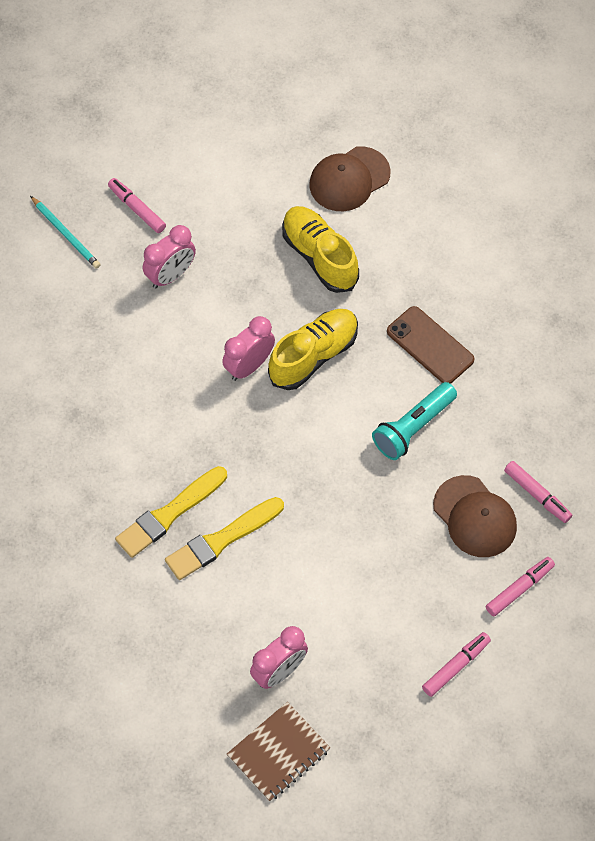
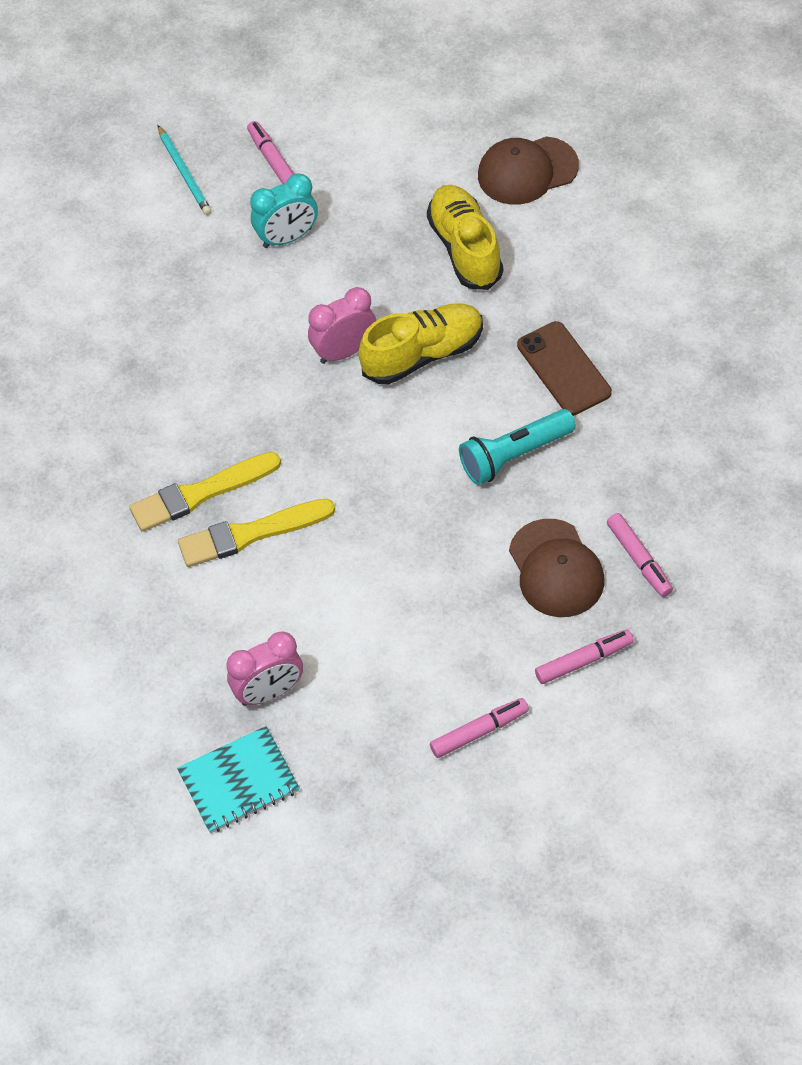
camera: 20 degrees right, 5 degrees down
(171, 275) = (287, 238): pink clock -> turquoise clock
(278, 753) = (239, 782): brown notebook -> turquoise notebook

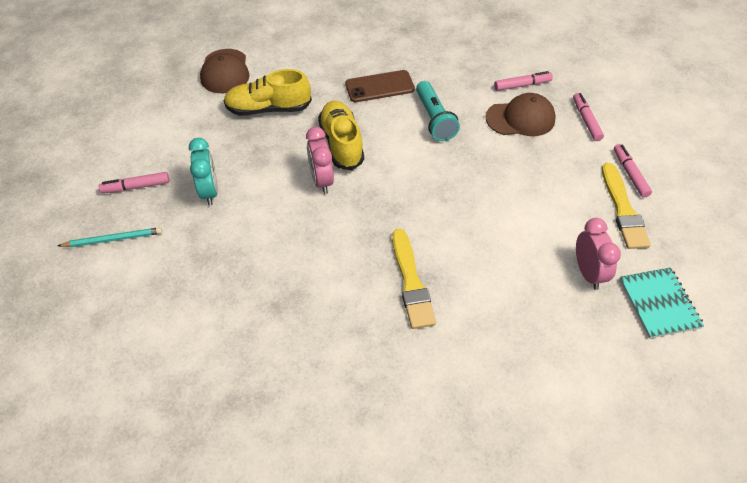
camera: 80 degrees left, 5 degrees down
(251, 534) = (455, 259): yellow brush -> yellow brush (623, 209)

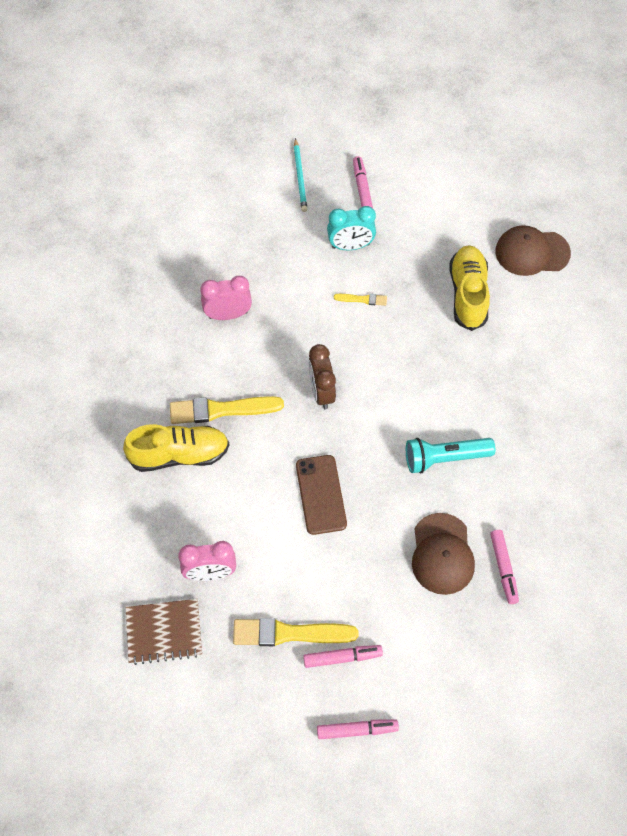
camera: 95 degrees right, 10 degrees up
(274, 179) = (362, 299): none -> yellow brush
(321, 180) = (357, 341): pink clock -> pink clock (228, 314)
(341, 144) = (410, 361): yellow shoe -> yellow shoe (179, 455)
(379, 87) = (503, 406): brown phone -> brown phone (321, 494)
(380, 203) = (321, 392): none -> brown clock
(586, 120) = (436, 631): pink marker -> pink marker (357, 730)
(659, 304) = (164, 632): turquoise notebook -> brown notebook

